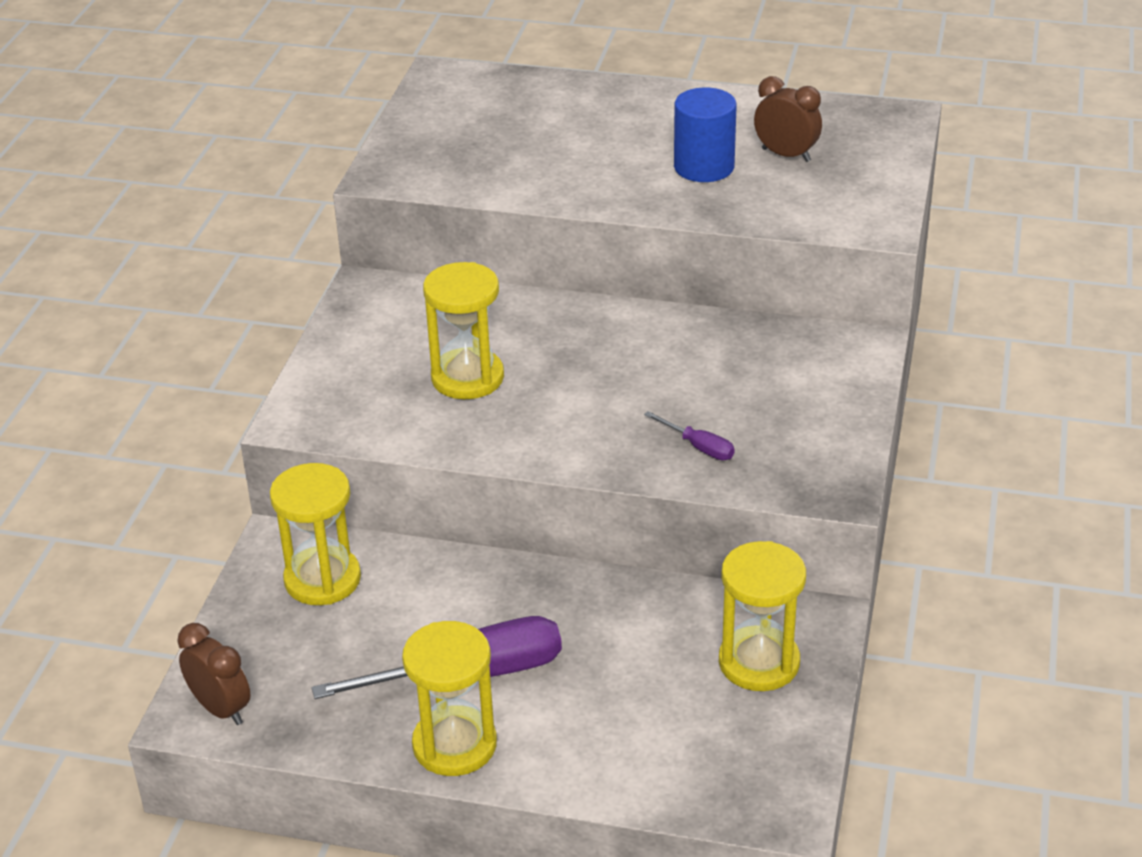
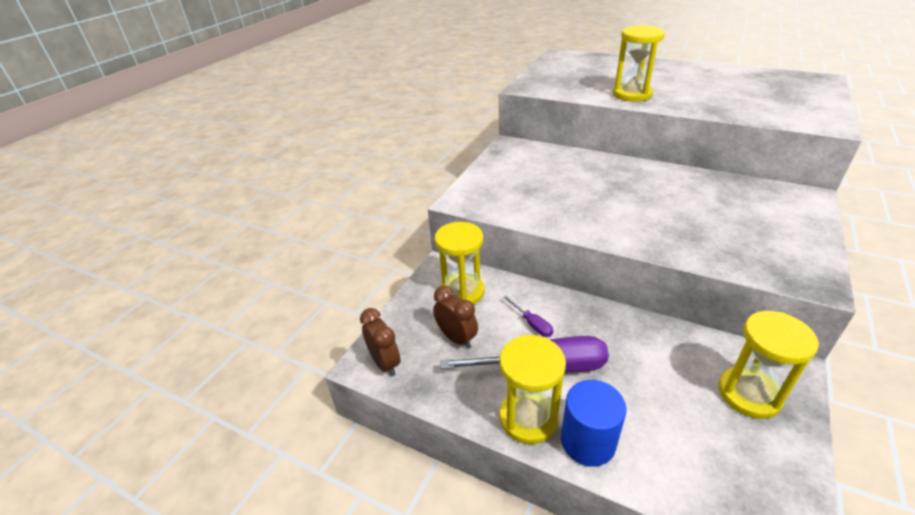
camera: 15 degrees right, 0 degrees up
(467, 378) = (560, 189): yellow hourglass -> yellow hourglass (632, 94)
(698, 447) = (707, 242): purple screwdriver -> purple screwdriver (532, 324)
(704, 167) = (706, 93): blue cylinder -> blue cylinder (587, 441)
(786, 155) = (755, 90): brown clock -> brown clock (456, 338)

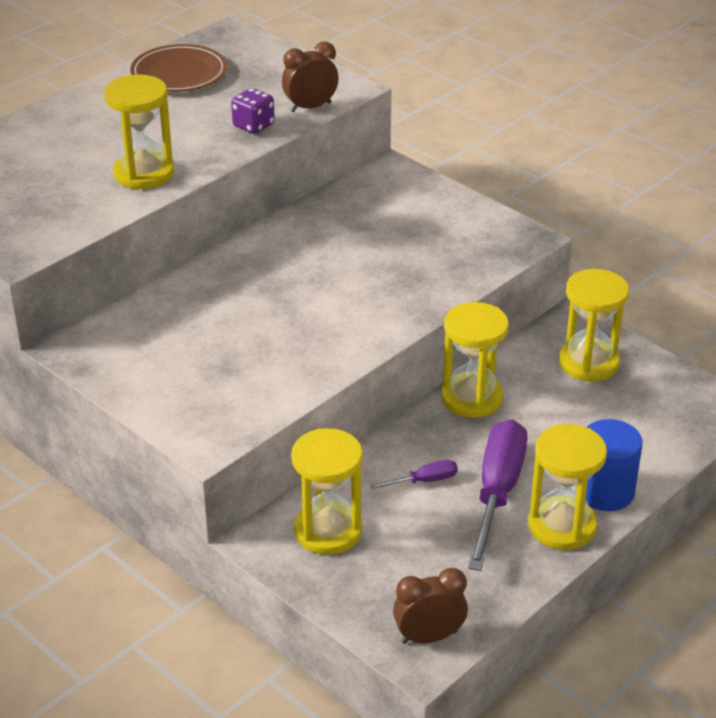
camera: 75 degrees left, 0 degrees up
(456, 338) = (416, 557): brown clock -> brown clock (310, 107)
(638, 328) = (471, 398): none -> yellow hourglass
(728, 108) = (253, 126): none -> purple dice
(748, 78) = (179, 73): none -> brown plate

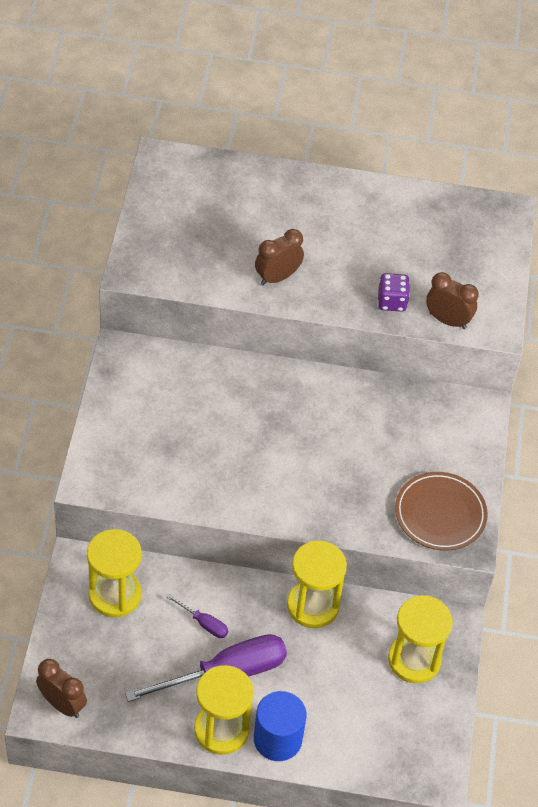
camera: 50 degrees right, 15 degrees up
(144, 173) = (277, 277): yellow hourglass -> brown clock
(179, 73) = (420, 217): brown plate -> brown plate (440, 514)

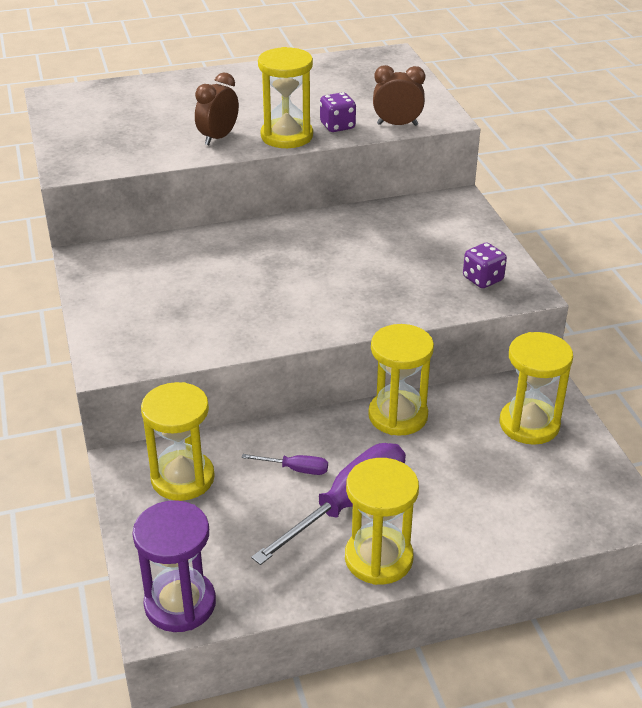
camera: 20 degrees left, 15 degrees down
(62, 704) = (180, 604): brown clock -> purple hourglass
(277, 739) = (445, 544): blue cylinder -> none
(338, 299) = (287, 136): none -> yellow hourglass
(440, 514) = (483, 279): brown plate -> purple dice

